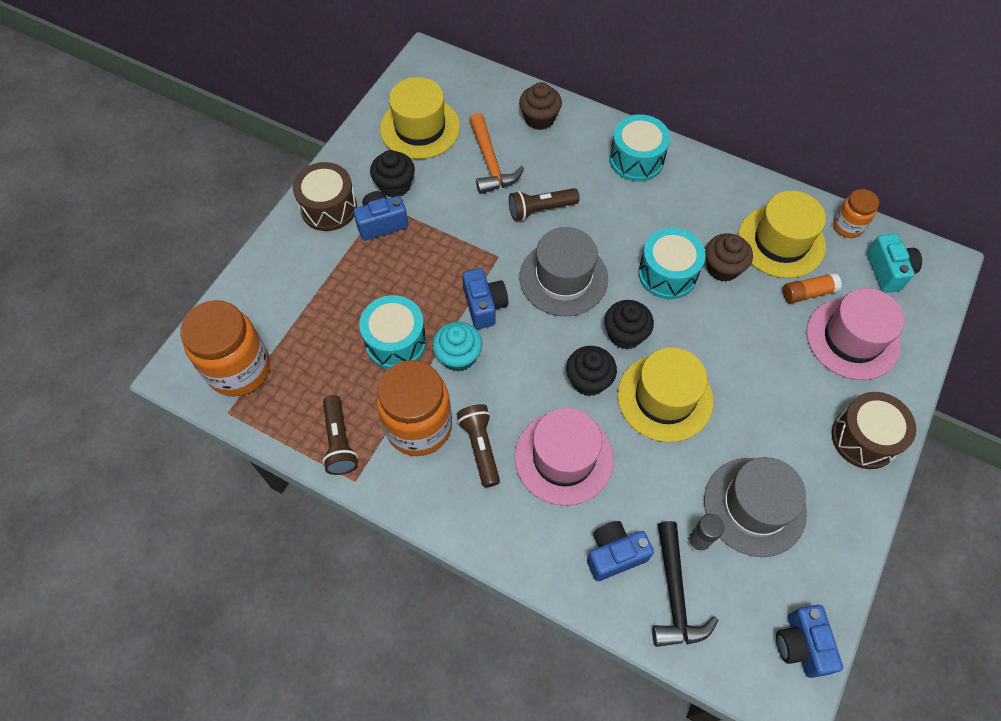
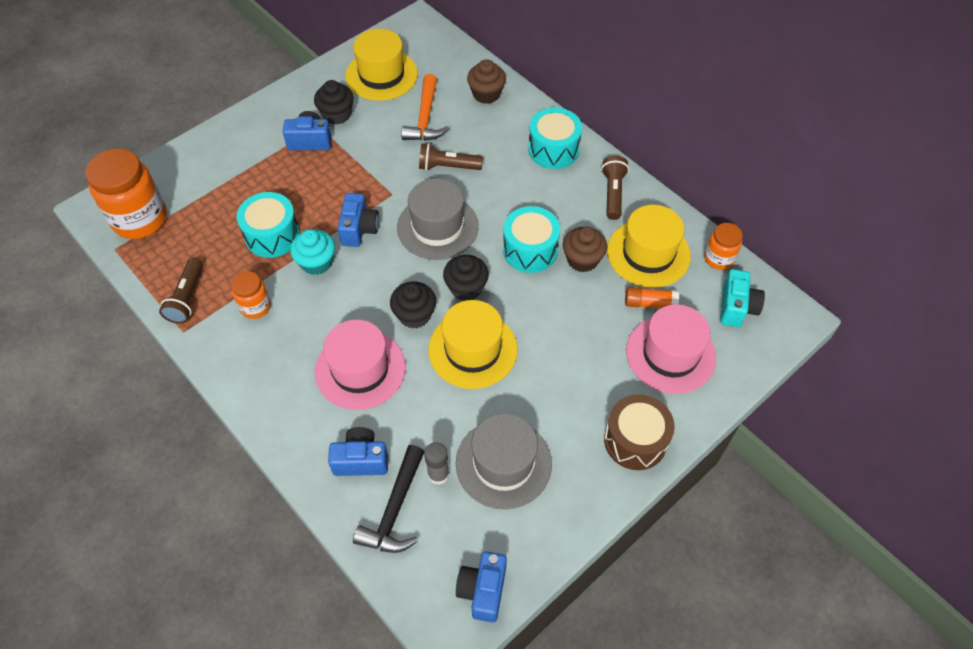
camera: 20 degrees right, 5 degrees down
(329, 208) = (274, 117): brown drum -> none
(419, 426) = (255, 306): orange jar -> orange jar, size x0.53
(480, 447) = (296, 338): brown flashlight -> brown flashlight (613, 193)

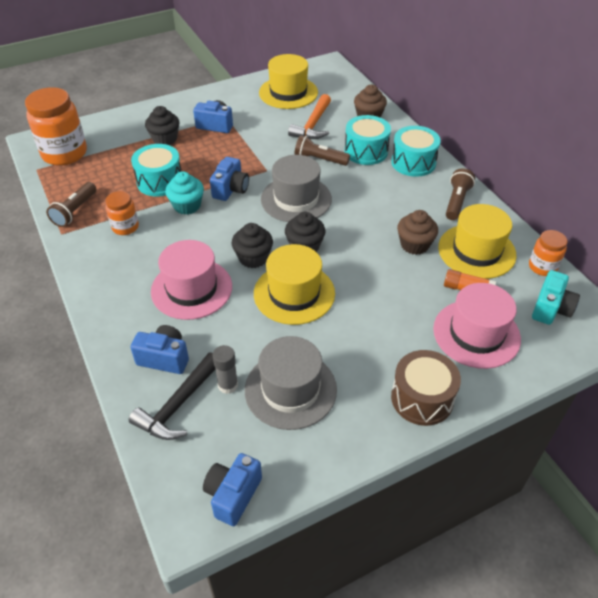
camera: 15 degrees right, 10 degrees down
(337, 114) = (243, 112): black cupcake -> black cupcake (165, 139)
(530, 250) = (370, 229): turquoise drum -> turquoise drum (366, 151)

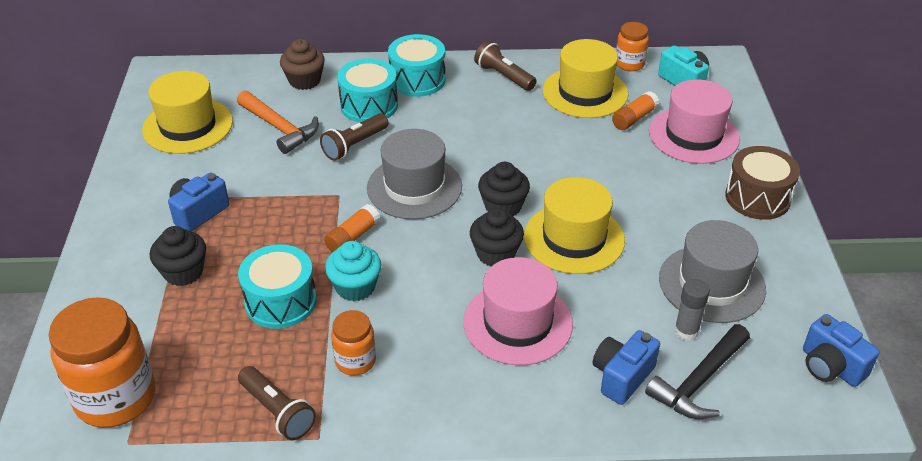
camera: 65 degrees left, 5 degrees down
(178, 405) = (699, 382): black hammer -> black hammer turned 75 degrees clockwise
(231, 189) = (352, 237): blue camera -> orange glue stick
(414, 245) = (551, 127): brown cupcake -> none

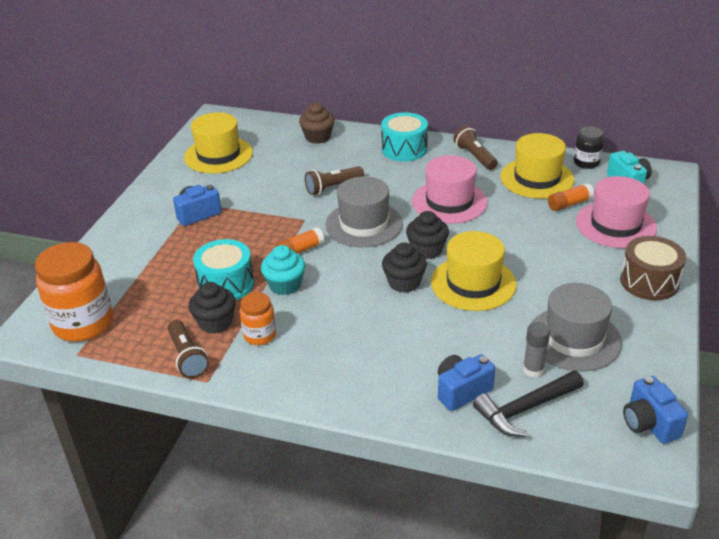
camera: 20 degrees right, 5 degrees down
(183, 272) = (168, 251): black cupcake -> black cupcake (215, 322)
(280, 128) = (283, 167): orange hammer -> none
(369, 105) = (357, 161): turquoise drum -> none
(517, 323) = (396, 335): pink hat -> pink hat (449, 202)
(629, 64) = (586, 163): orange jar -> black jar

